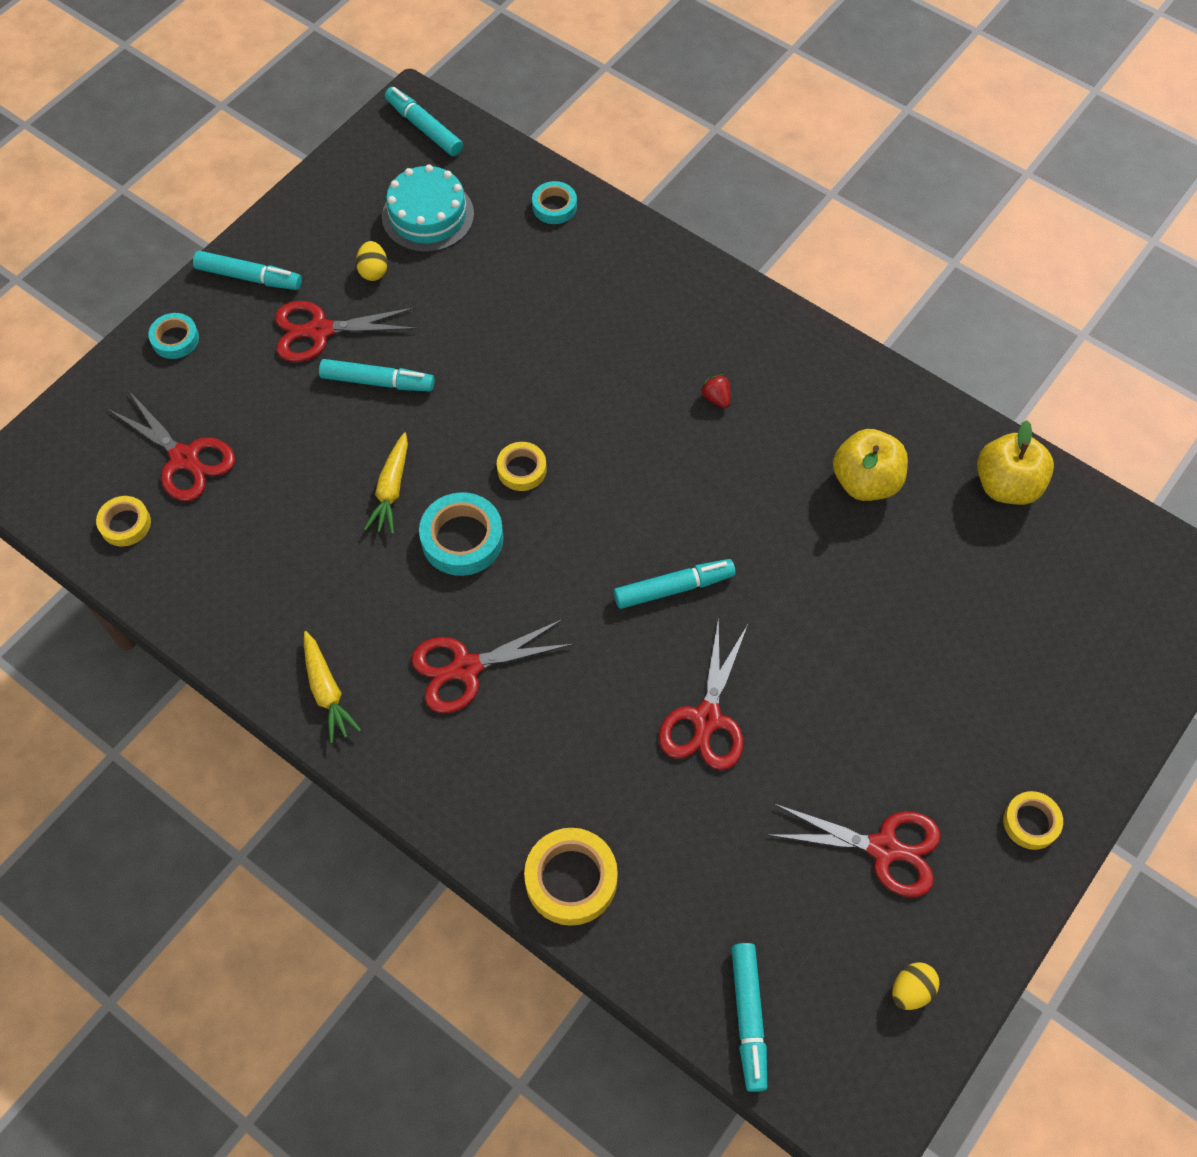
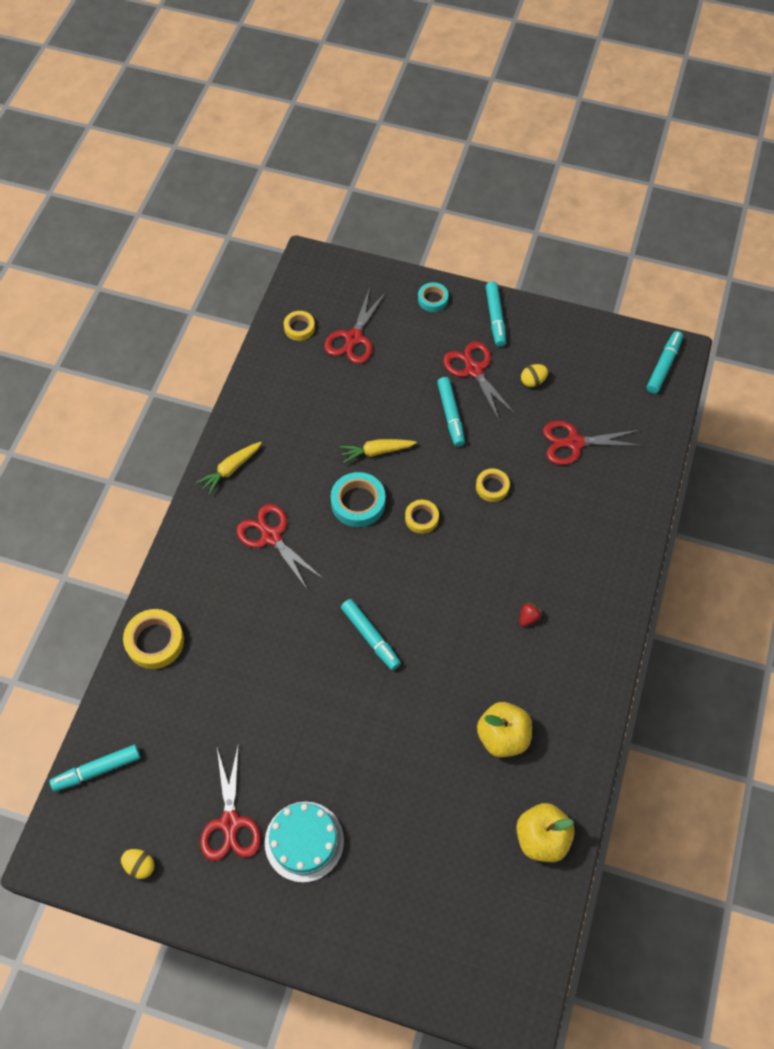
camera: 70 degrees right, 0 degrees up
(428, 215) = (592, 394): turquoise cake -> turquoise cake (304, 841)
(554, 206) = (639, 465): turquoise tape -> none
(707, 719) = (284, 686): red scissors -> red scissors (574, 443)
(1031, 822) = (279, 918): yellow tape -> yellow tape (492, 487)

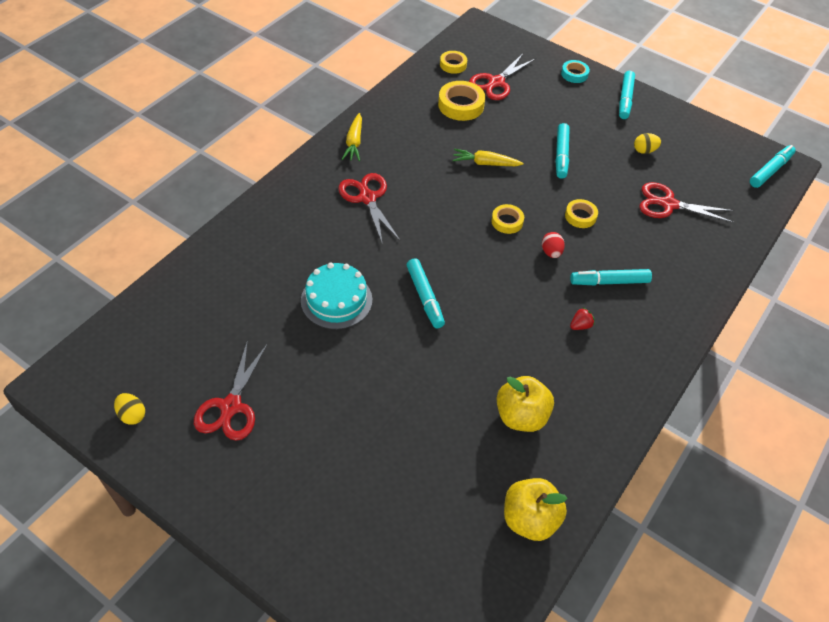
camera: 15 degrees right, 10 degrees down
(97, 770) = (133, 326): turquoise marker -> turquoise marker (609, 282)
(155, 641) = (232, 245): yellow tape -> yellow tape (461, 105)
(231, 469) = (354, 142): yellow carrot -> yellow carrot turned 60 degrees counterclockwise
(304, 841) = (292, 444): turquoise cake -> turquoise cake (336, 300)
(358, 503) = (454, 195): turquoise tape -> none
(473, 370) = (593, 130): red scissors -> none
(476, 541) = (551, 252): none -> red egg

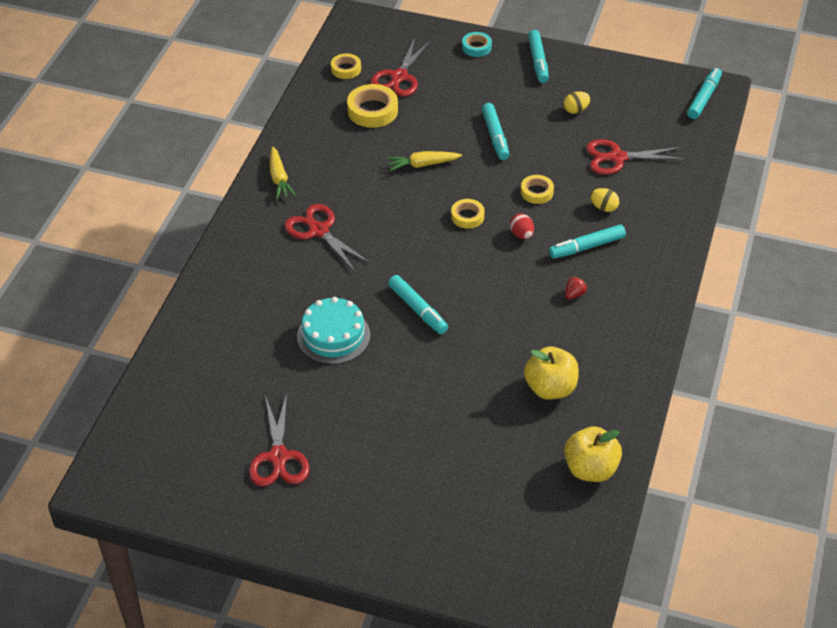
camera: 15 degrees left, 5 degrees down
(132, 415) = (188, 491): yellow egg -> yellow egg (603, 207)

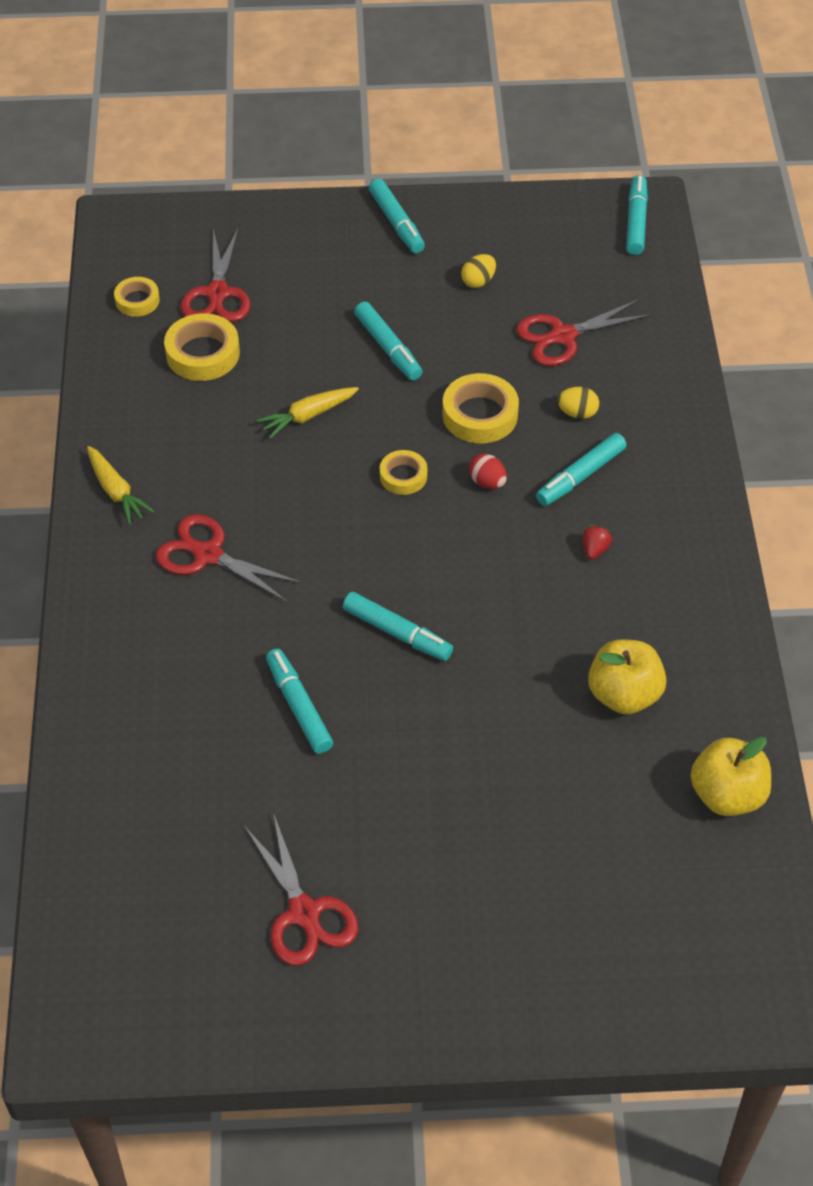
camera: 20 degrees left, 5 degrees up
(333, 335) = (299, 706): turquoise cake -> turquoise marker
(476, 47) = (304, 222): turquoise tape -> none
(537, 192) = (480, 415): yellow tape -> yellow tape, size x1.63

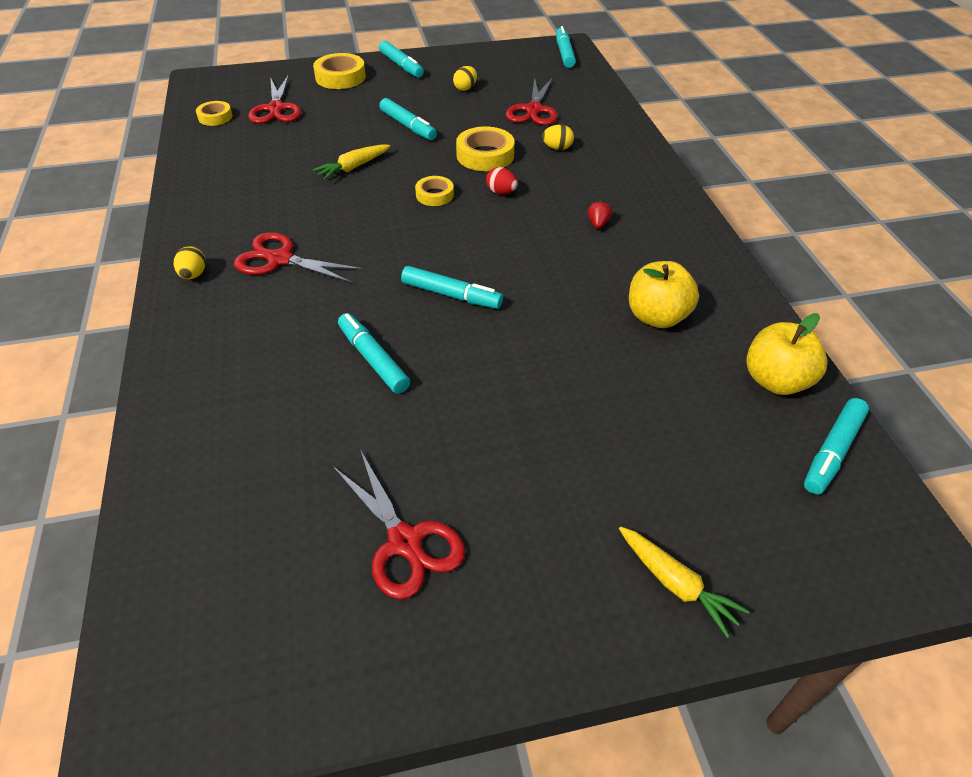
camera: 10 degrees left, 5 degrees down
(110, 565) = (193, 275): none -> yellow egg
(116, 491) = (199, 226): yellow carrot -> yellow carrot (675, 583)
(203, 353) = (267, 140): yellow tape -> yellow tape (340, 77)
(563, 336) = (533, 110): red scissors -> red scissors turned 45 degrees counterclockwise
(580, 476) = (571, 182): turquoise marker -> turquoise marker (832, 451)

